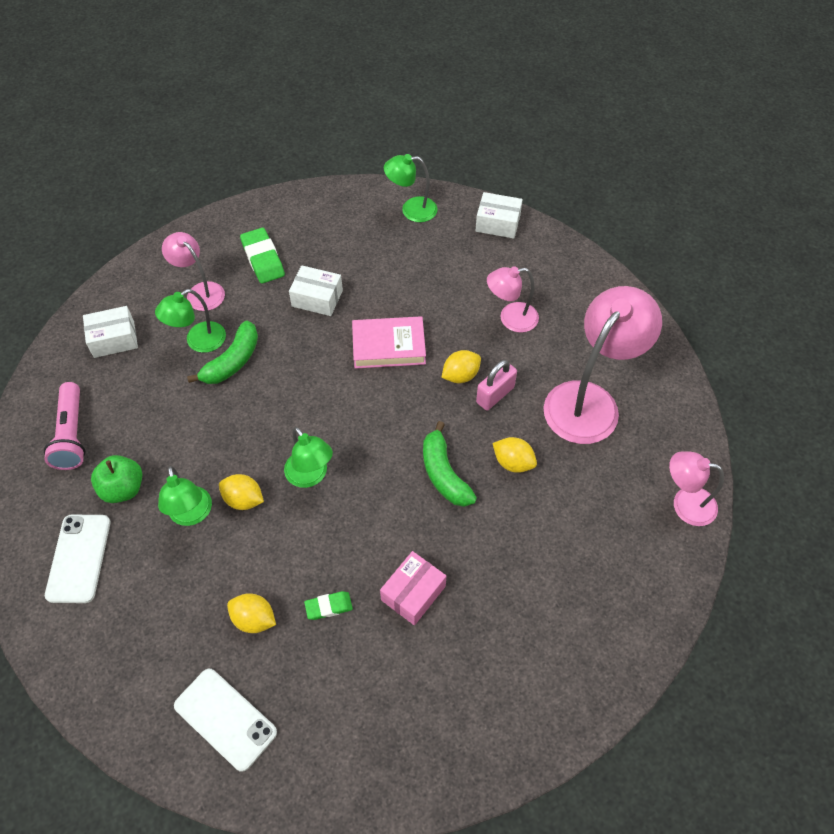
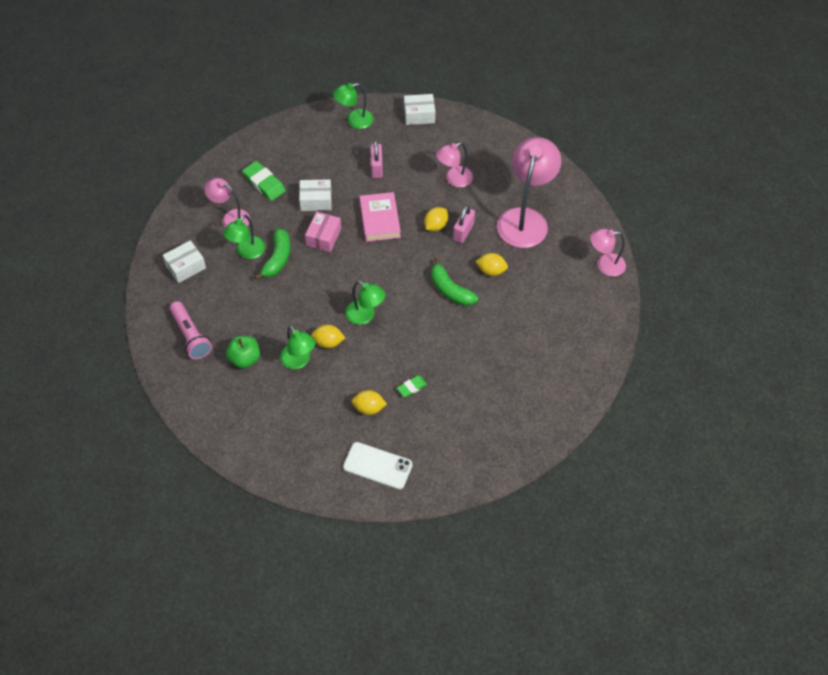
camera: 20 degrees left, 0 degrees up
(79, 558) = (238, 408): white phone -> none
(389, 346) = (380, 220): pink book -> pink book turned 75 degrees counterclockwise
(413, 593) = (460, 364): pink box -> pink box (323, 237)
(414, 276) = (376, 168): none -> pink padlock

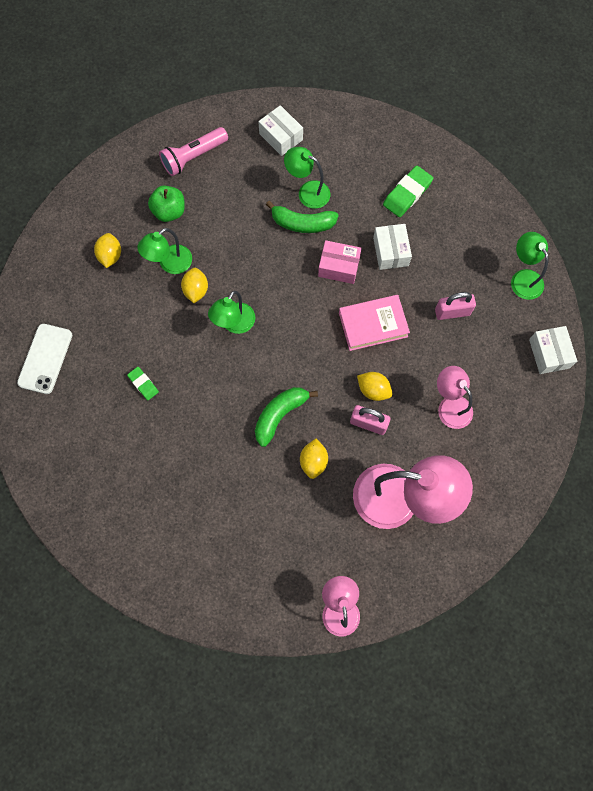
camera: 85 degrees right, 15 degrees up
(230, 218) = (352, 168): pink lamp -> none
(369, 408) = (115, 342): yellow lemon -> yellow lemon (110, 256)

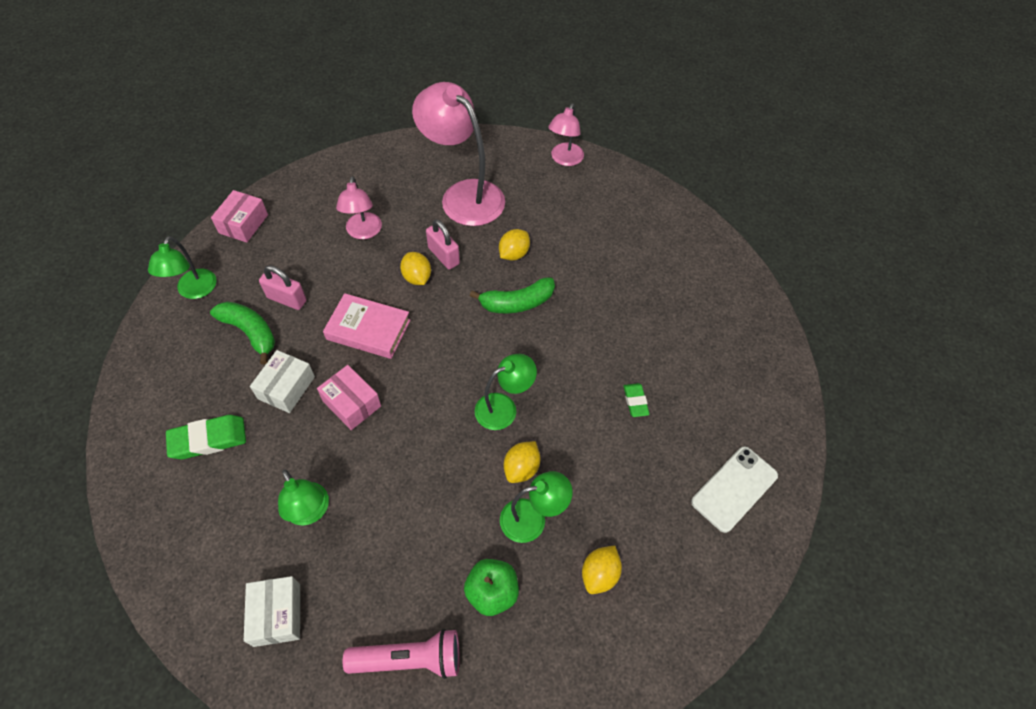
camera: 150 degrees left, 15 degrees down
(302, 223) = (348, 475): green banana -> green banana (250, 332)
(549, 353) = (243, 224): white box -> pink box

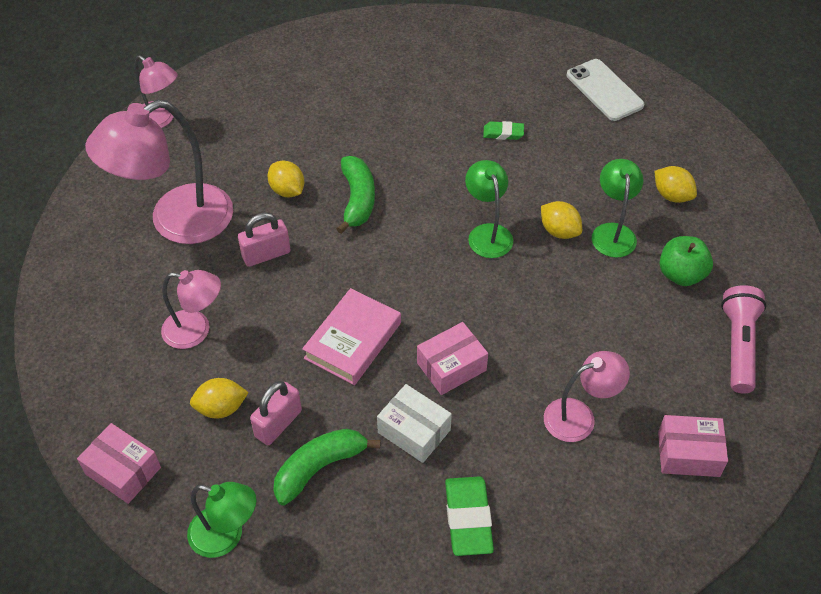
camera: 75 degrees left, 5 degrees down
(277, 614) = (688, 454): white box -> pink box
(310, 512) = (579, 416): green lamp -> pink lamp
(417, 277) = (290, 284): yellow lemon -> yellow lemon (221, 408)

